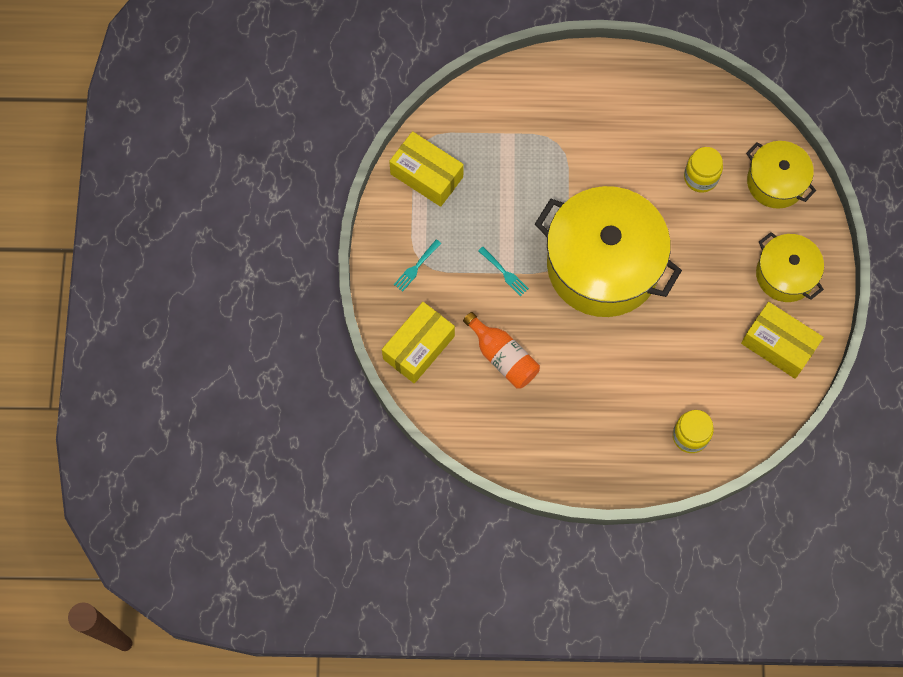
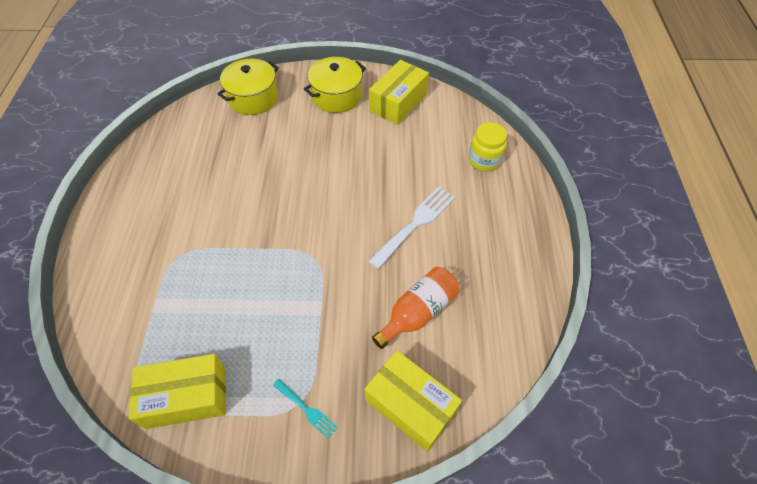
camera: 90 degrees left, 15 degrees down
(426, 175) = (186, 397): yellow box -> yellow box turned 45 degrees clockwise
(504, 273) = (321, 309): turquoise fork -> none
(601, 358) = (415, 224): none -> white fork
(603, 265) = (318, 220): yellow pot -> none
(700, 177) = (240, 145): yellow jar -> none

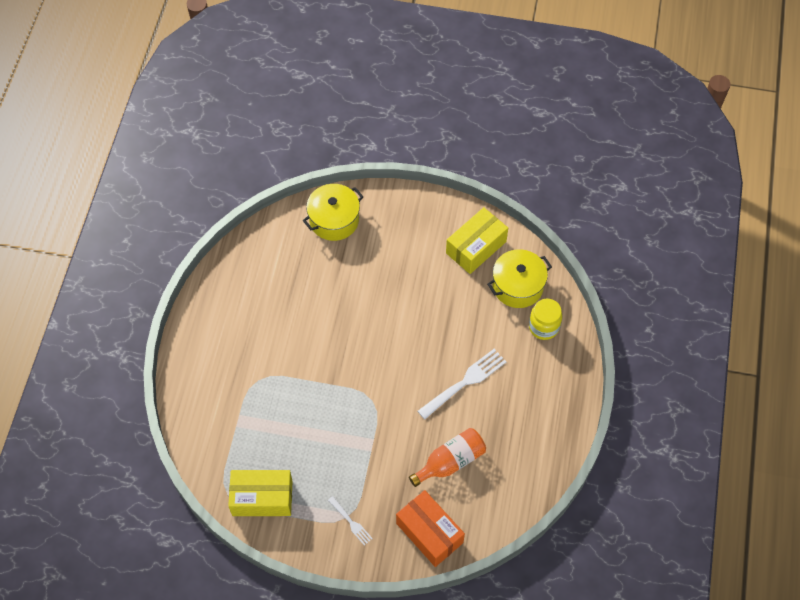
camera: 10 degrees right, 5 degrees up
(306, 409) = (351, 522): turquoise fork -> white fork
(336, 96) = (416, 230): yellow pot -> yellow pot (517, 286)
(410, 405) = (429, 533): yellow box -> orange box

